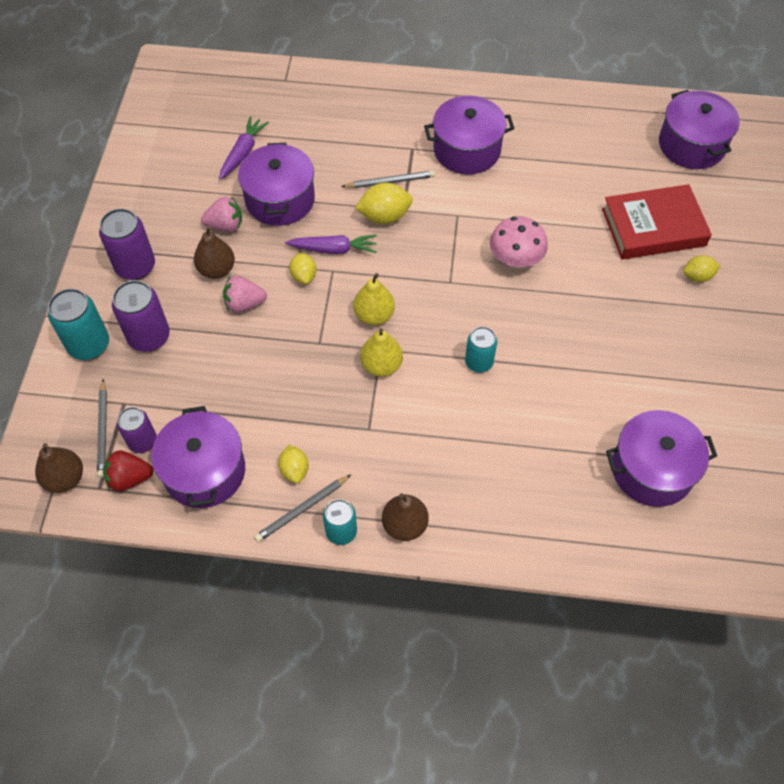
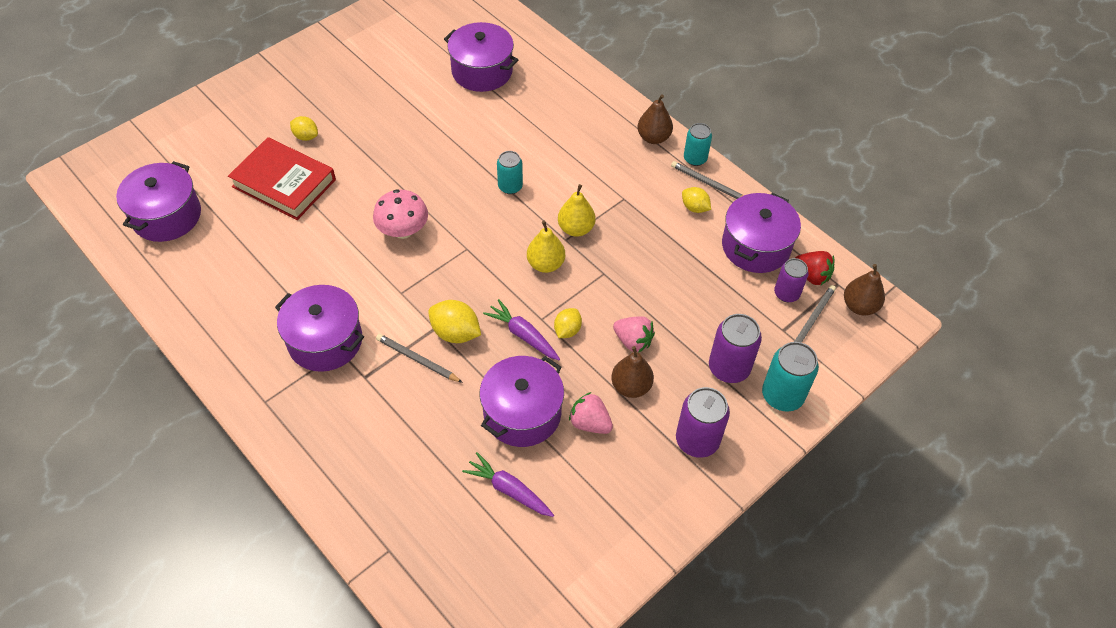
camera: 140 degrees left, 5 degrees down
(243, 153) = (509, 490): purple carrot -> purple carrot turned 60 degrees clockwise
(294, 470) = (694, 208): yellow lemon -> yellow lemon turned 75 degrees counterclockwise
(302, 509) = (709, 184): grey pencil -> grey pencil turned 150 degrees counterclockwise

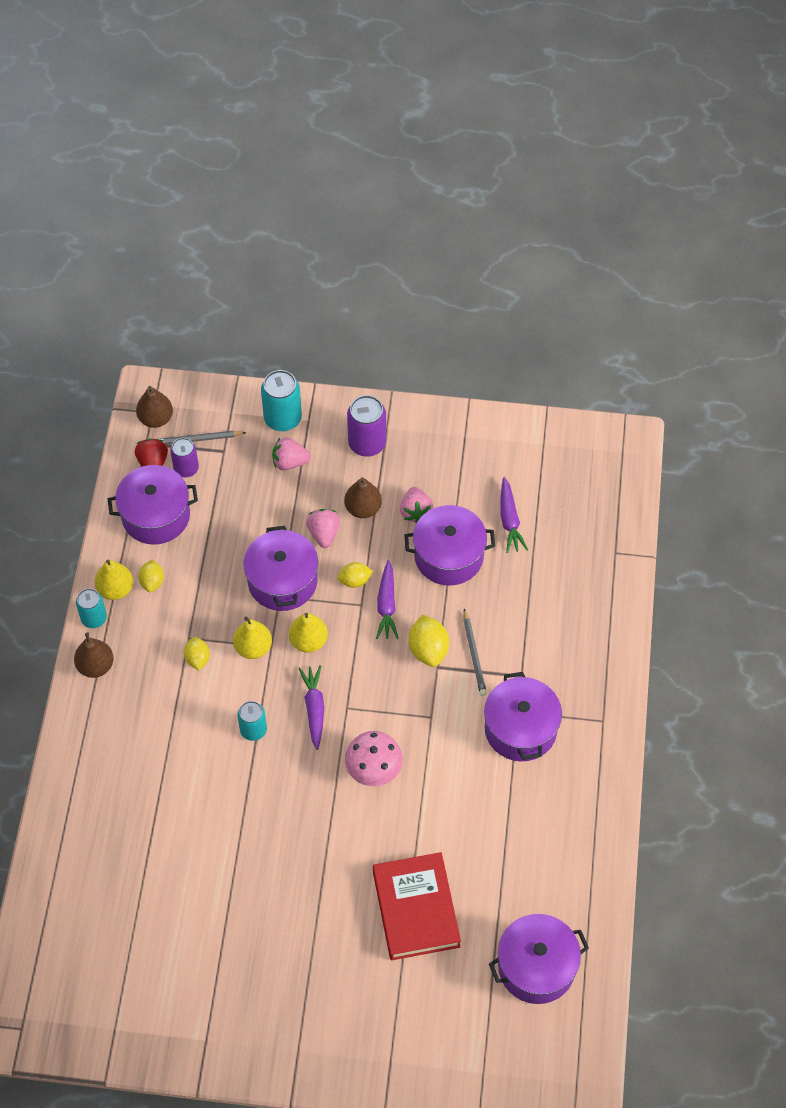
camera: 130 degrees left, 5 degrees up
(306, 136) = (350, 945): yellow lemon -> yellow lemon (197, 659)
(482, 71) = (133, 871): purple pot -> purple pot (282, 581)
(487, 230) = (314, 709): none -> purple carrot
(709, 184) = (115, 589): grey pencil -> yellow pear
(729, 368) = (290, 462): purple can -> pink strawberry

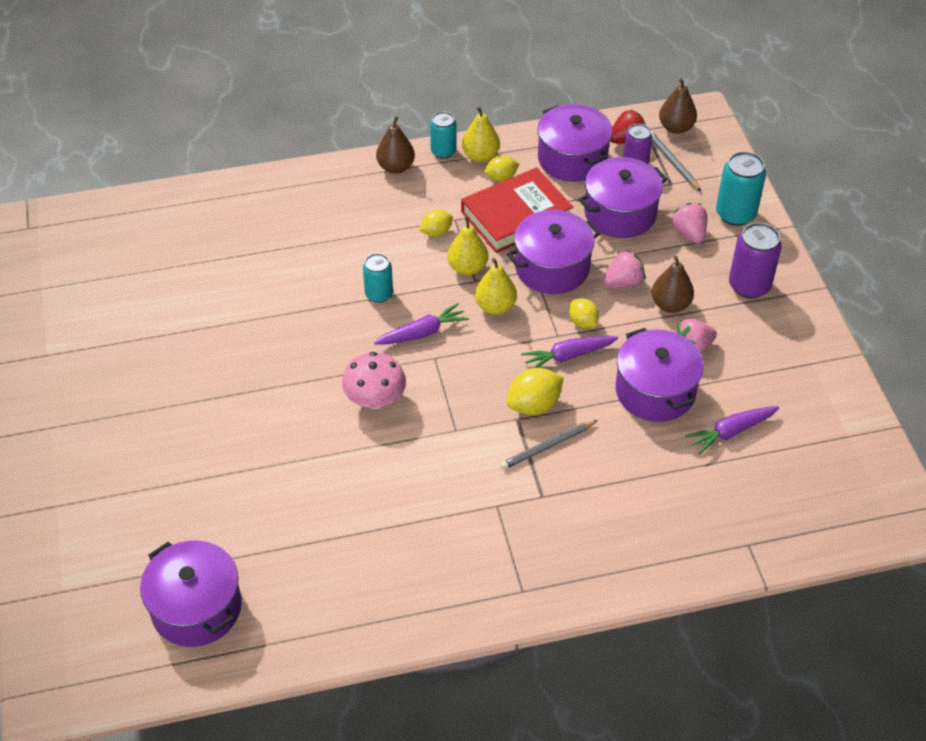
camera: 70 degrees right, 10 degrees down
(416, 909) = (230, 479): red book -> red book (516, 215)
(520, 729) = (477, 514): purple pot -> purple pot (620, 213)

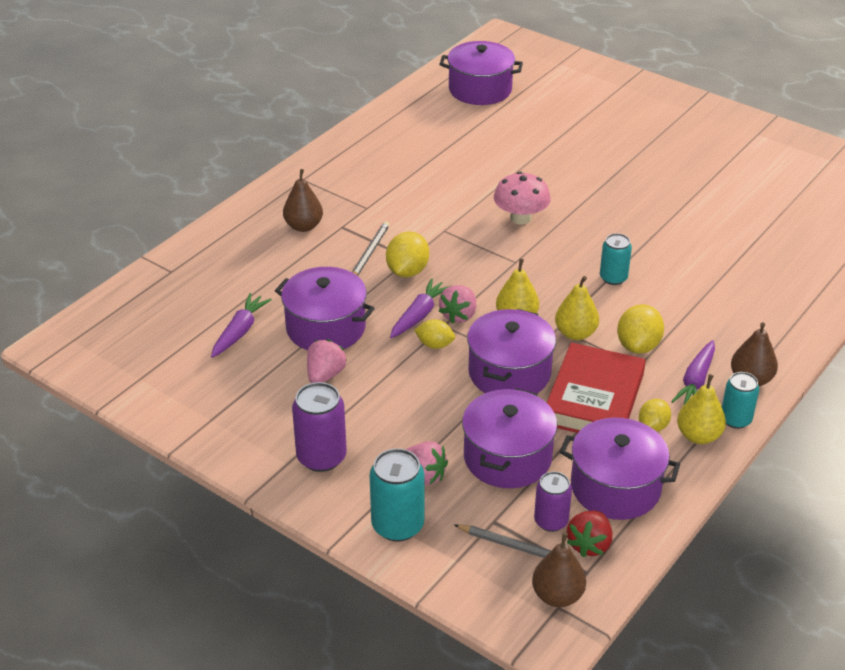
camera: 140 degrees right, 10 degrees down
(422, 333) = (545, 271): purple carrot -> purple carrot (695, 381)
(436, 232) = (638, 346): yellow lemon -> yellow lemon, size x1.56
(623, 283) = (436, 395): pink strawberry -> pink strawberry (459, 315)
(670, 304) = (377, 399): brown pear -> brown pear (303, 226)

